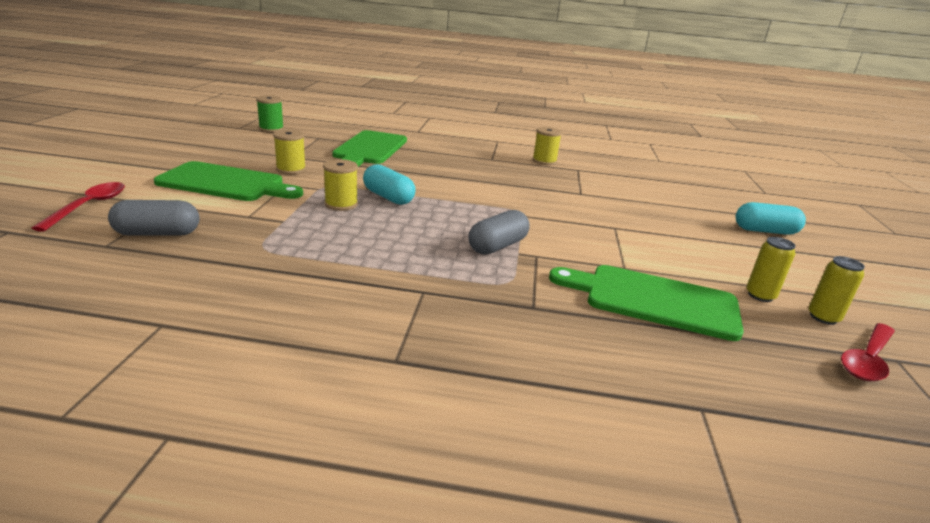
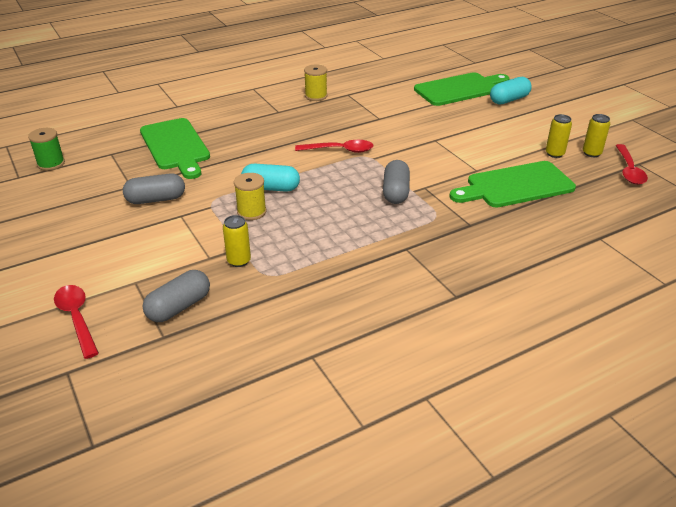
camera: 35 degrees left, 10 degrees up
(226, 183) = (134, 239): green cutting board -> green cutting board (459, 89)
(263, 228) = (239, 261): none -> yellow can
(291, 169) = (156, 199): yellow spool -> grey capsule
(499, 198) = (340, 150): none -> red spoon

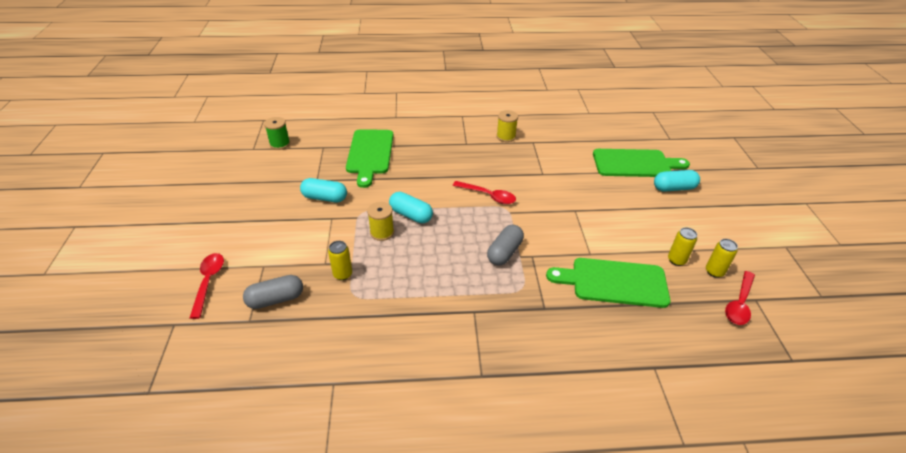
camera: 25 degrees right, 5 degrees up
(156, 199) = (325, 198): grey capsule -> turquoise capsule

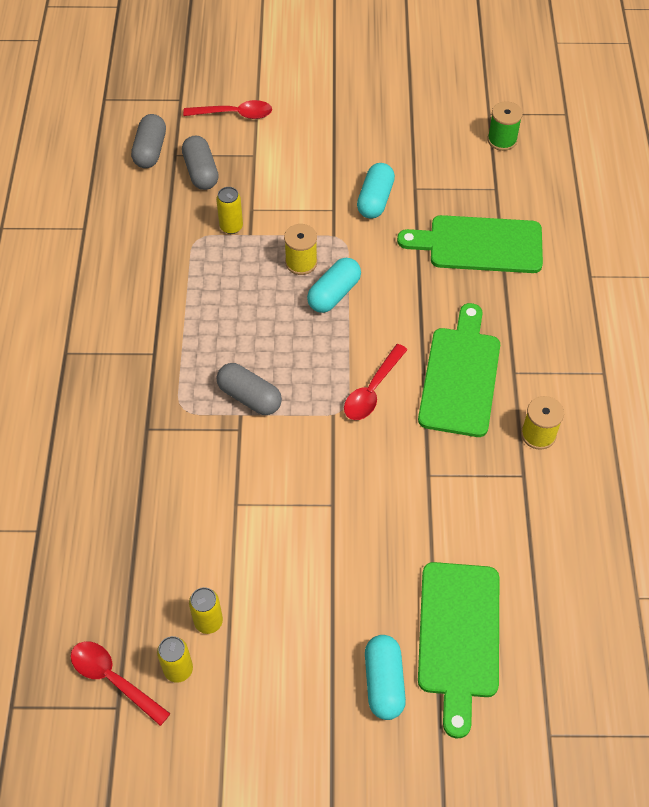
camera: 95 degrees right, 15 degrees up
(239, 340) = (150, 150): none -> grey capsule
(614, 282) = (177, 522): green cutting board -> green cutting board (460, 376)

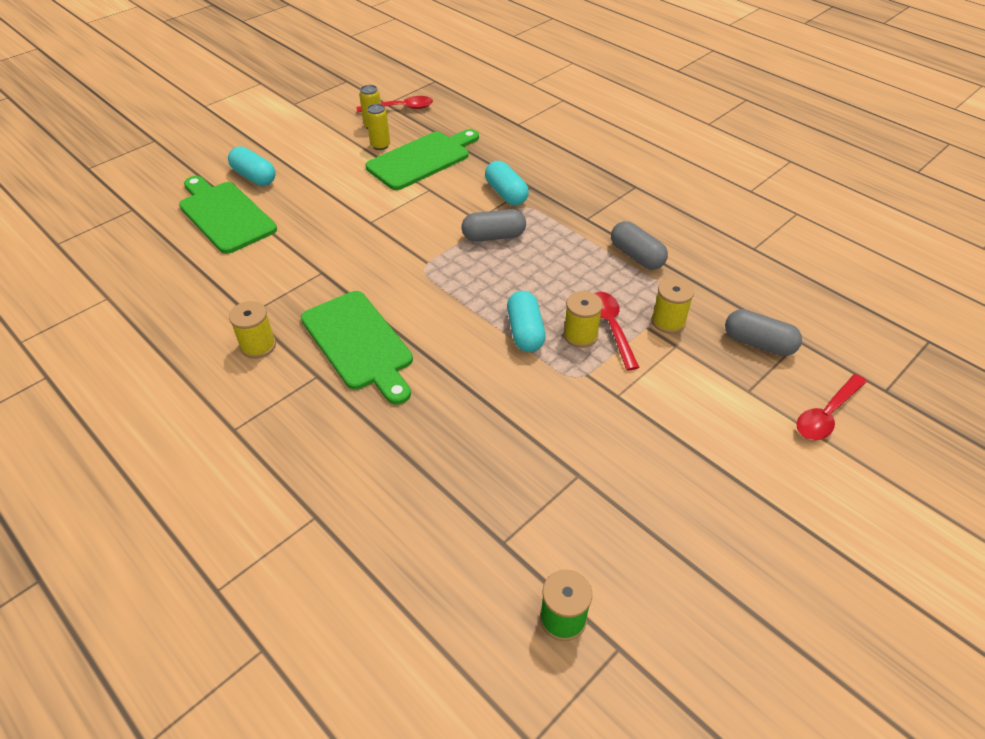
camera: 135 degrees right, 10 degrees down
(150, 150) = (820, 329): grey capsule -> grey capsule (636, 256)
(231, 227) = (668, 321): yellow can -> yellow spool
(372, 390) = (416, 292): red spoon -> red spoon (611, 327)
(375, 200) = (597, 433): turquoise capsule -> turquoise capsule (506, 194)
(479, 245) = (454, 464): green cutting board -> green cutting board (422, 159)

